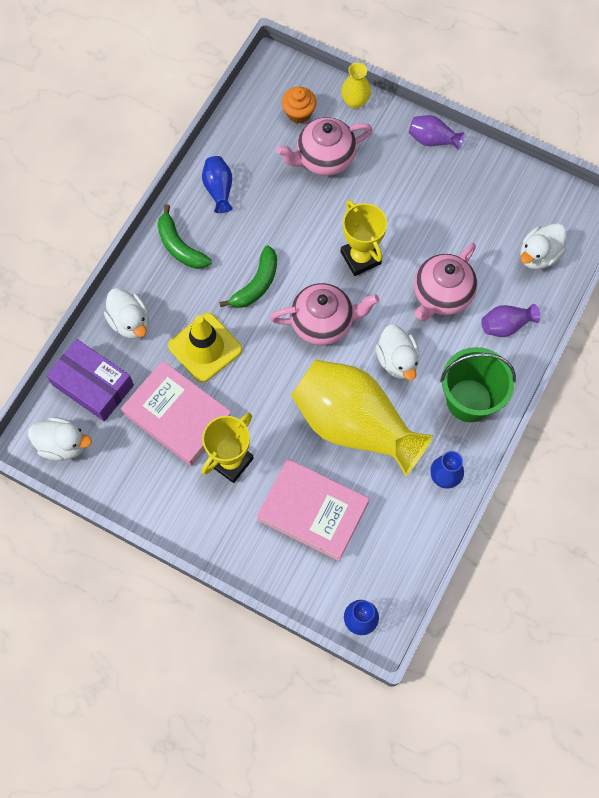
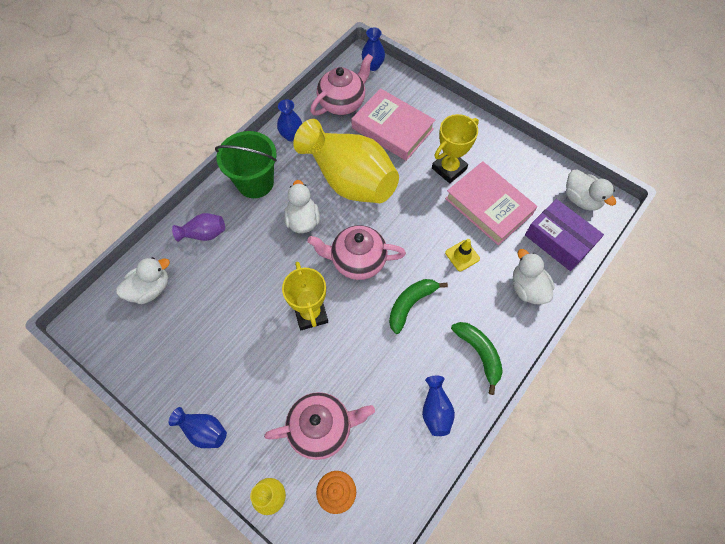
camera: 170 degrees left, 5 degrees down
(63, 444) = (581, 199): white duck -> white duck turned 150 degrees counterclockwise
(205, 347) = (462, 256): yellow traffic cone -> yellow traffic cone, size x0.54
(432, 140) = (203, 430): purple vase -> blue vase
(441, 295) = (249, 268): pink teapot -> pink teapot (342, 103)

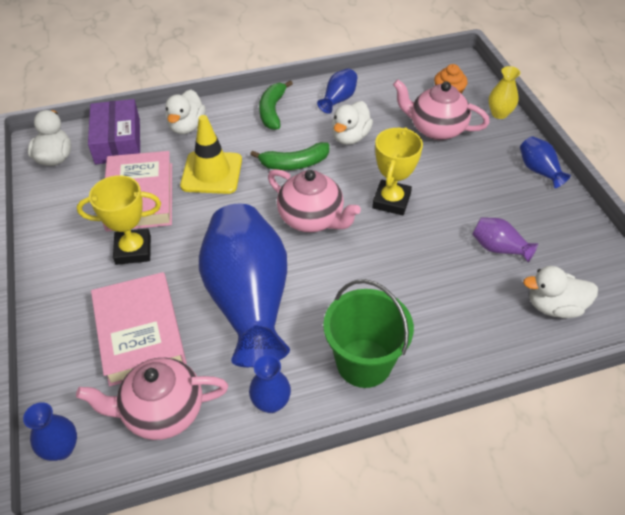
camera: 145 degrees left, 15 degrees down
(204, 234) = (463, 334): purple vase -> purple vase (498, 248)
(303, 220) = (337, 285): white duck -> white duck (350, 137)
(349, 179) = (249, 301): yellow vase -> blue vase
(462, 256) = (211, 173): yellow traffic cone -> yellow traffic cone, size x1.85

